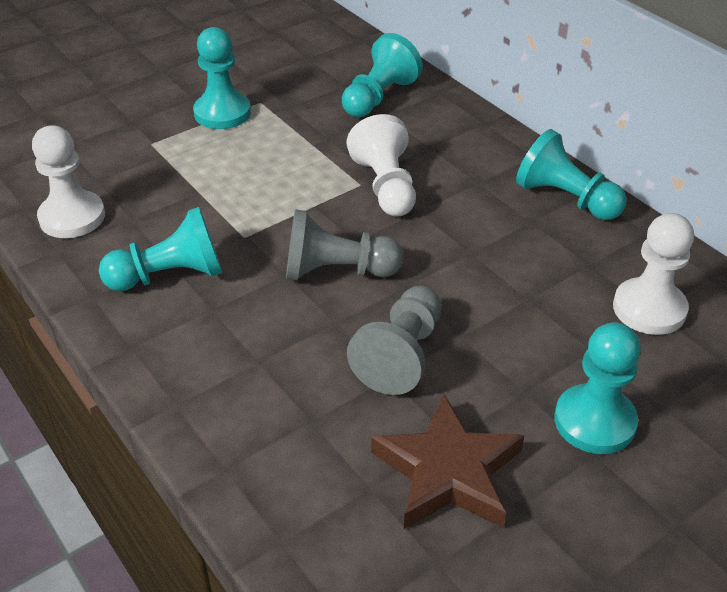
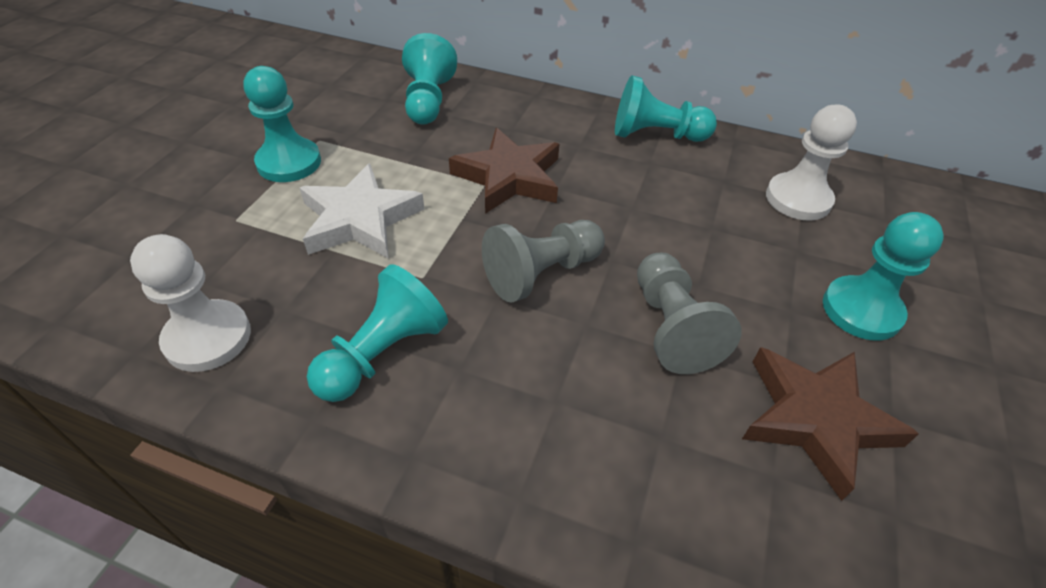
camera: 35 degrees left, 5 degrees up
(236, 176) = (360, 219): none -> white star
(385, 187) = (509, 177): white pawn -> brown star

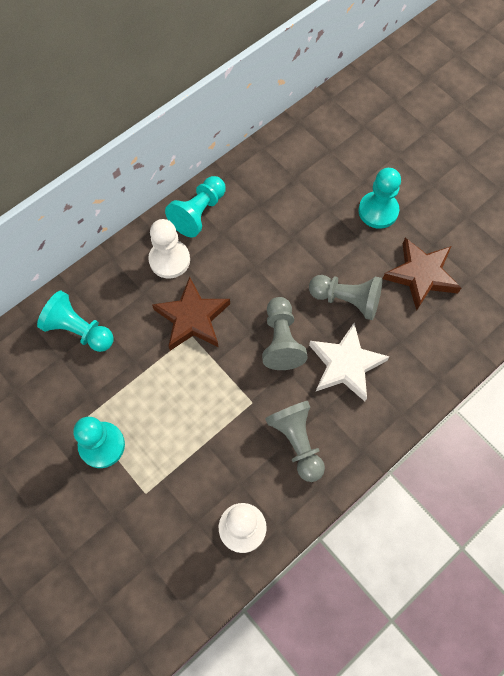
camera: 60 degrees left, 20 degrees up
(360, 219) = (185, 419): white star -> white star (345, 365)
(382, 353) = (297, 442): turquoise pawn -> grey pawn
(798, 199) = (294, 179): white pawn -> white pawn (169, 260)

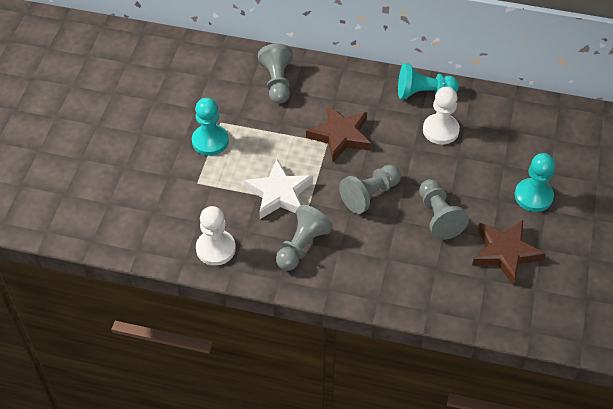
camera: 55 degrees right, 15 degrees down
(79, 330) = (277, 82): turquoise pawn -> grey pawn
(169, 260) = (372, 98): white pawn -> white pawn (440, 130)
(345, 365) = (386, 244): white star -> white star (279, 194)

